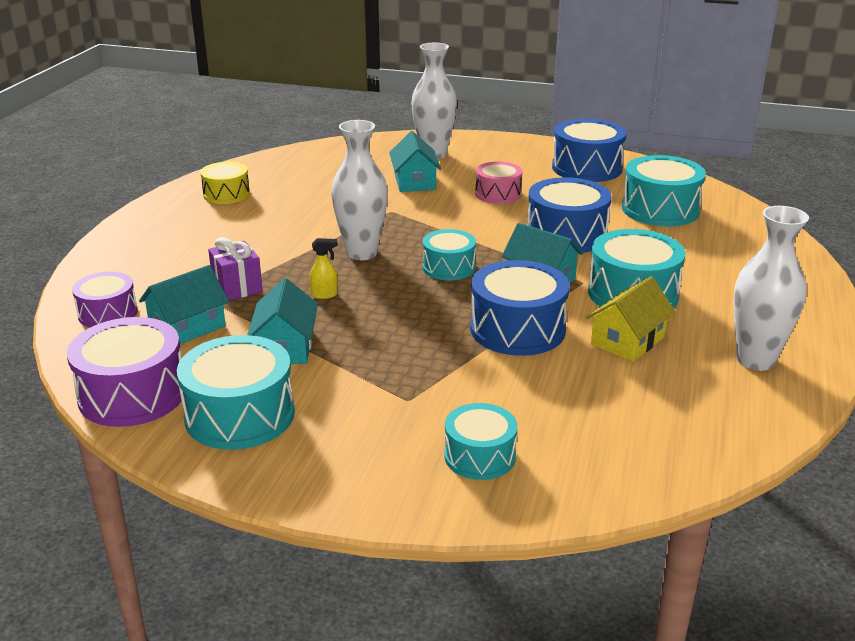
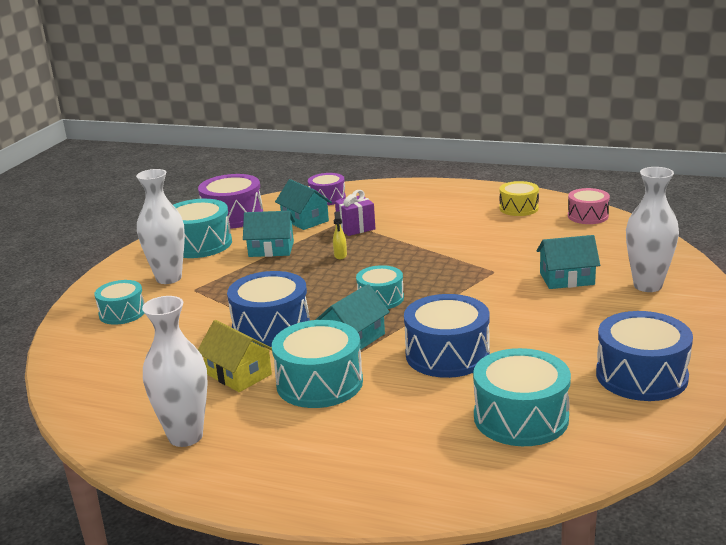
camera: 95 degrees right, 5 degrees down
(361, 253) = (409, 264): white vase -> white vase (169, 278)
(498, 194) = (545, 320): pink drum -> pink drum (588, 216)

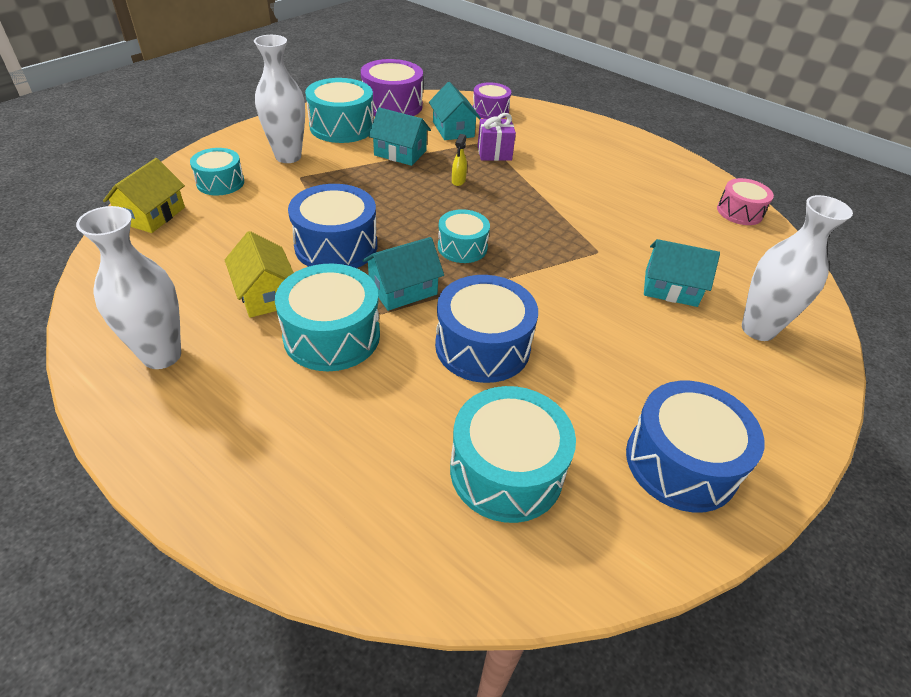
camera: 15 degrees right, 20 degrees up
(80, 352) = (152, 215): none -> yellow house
(518, 208) = (670, 179): yellow drum -> none

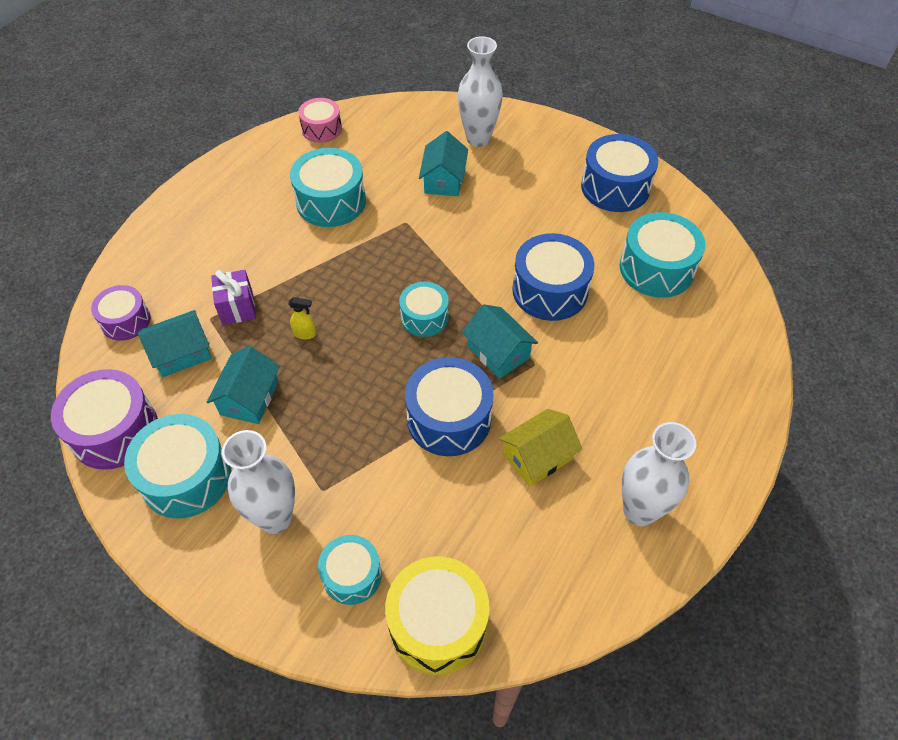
camera: 95 degrees left, 10 degrees up
(152, 215) = (438, 623): yellow house -> yellow drum
(332, 335) = (572, 391): turquoise drum -> turquoise drum (331, 201)

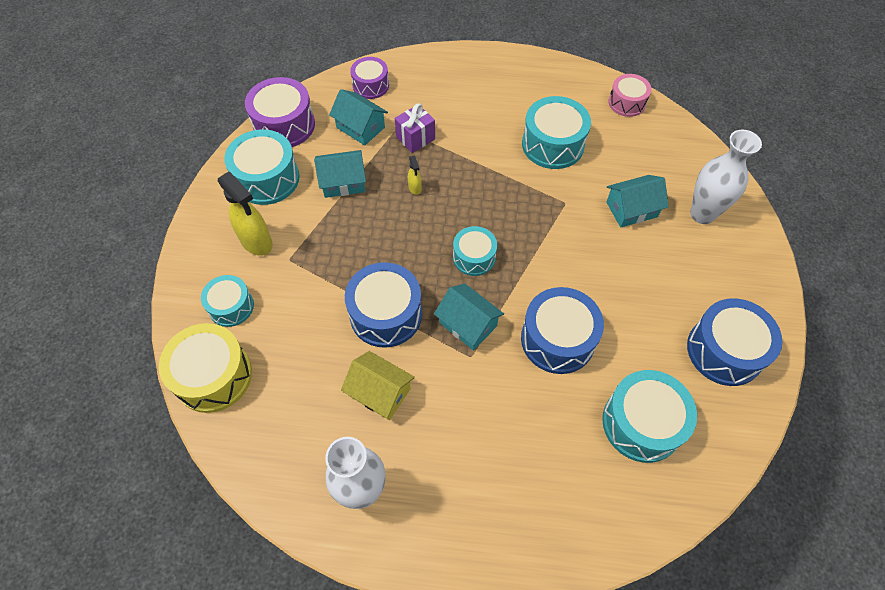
camera: 65 degrees right, 5 degrees up
(275, 518) = (257, 242): white vase -> yellow spray bottle
(498, 352) = (468, 324): turquoise house -> turquoise house turned 75 degrees counterclockwise

